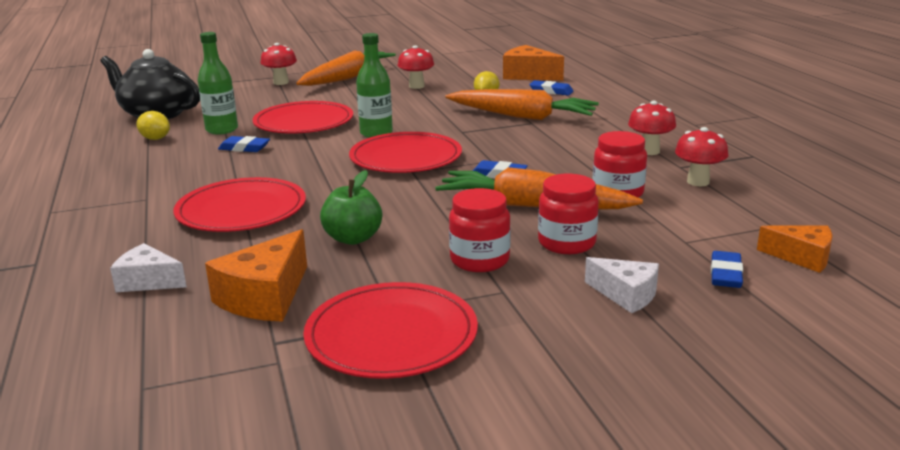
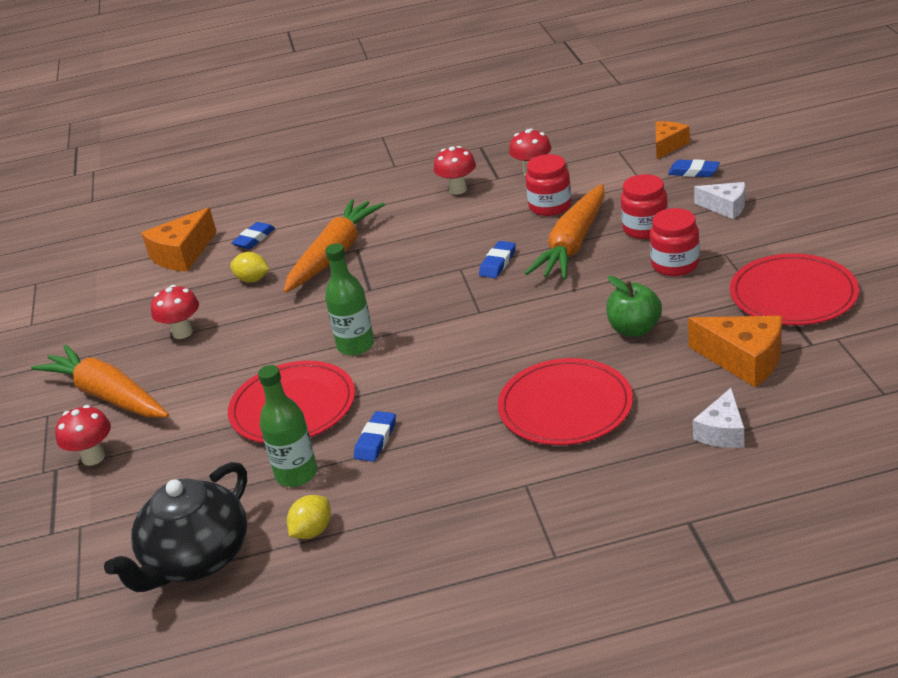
camera: 80 degrees left, 10 degrees up
(406, 157) = (439, 319): red plate -> none
(626, 295) = (725, 207): white cheese -> white cheese turned 75 degrees clockwise

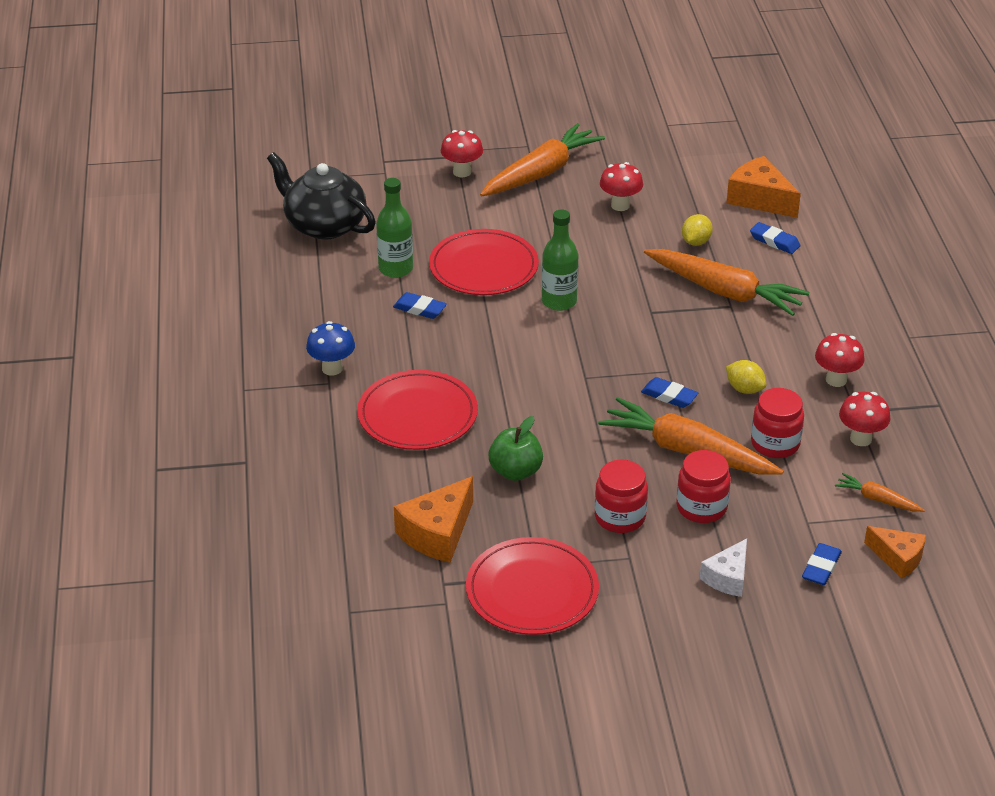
camera: 90 degrees right, 5 degrees up
(312, 531) = (327, 276): yellow lemon -> yellow lemon (744, 389)
(499, 487) = (332, 368): none -> blue mushroom
(604, 159) = (877, 499): none -> orange carrot
(722, 432) = (342, 499): white cheese -> none

